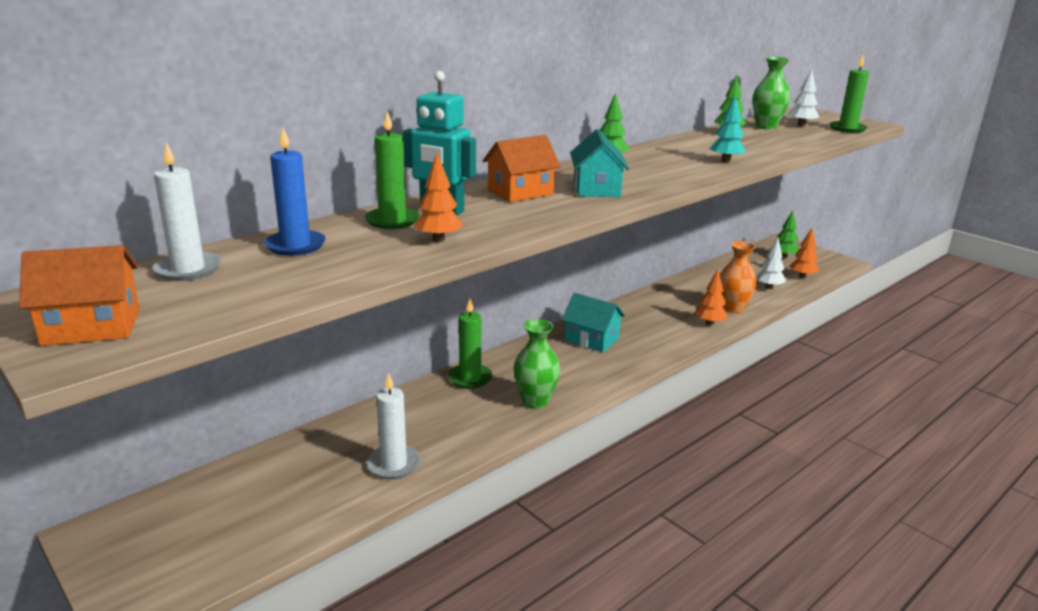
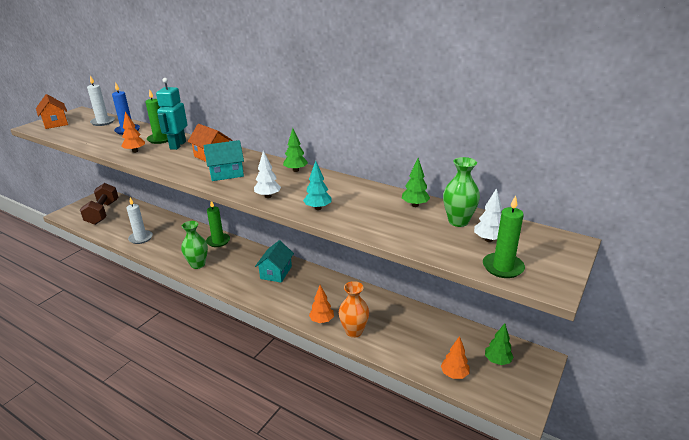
camera: 75 degrees right, 5 degrees up
(208, 528) = (103, 213): none -> brown dumbbell
(769, 287) = (412, 351): white tree -> white tree (268, 196)

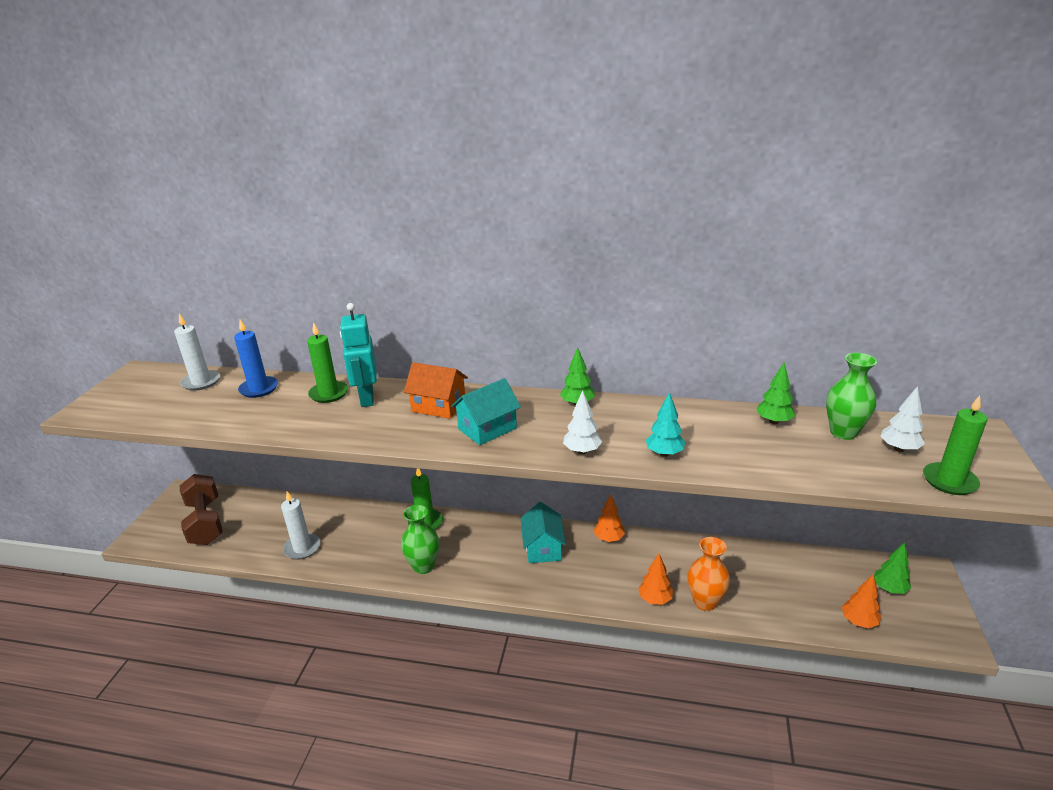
camera: 20 degrees left, 0 degrees up
(55, 123) = (117, 399): orange house -> none
(135, 151) = (309, 421): orange tree -> orange tree (609, 538)

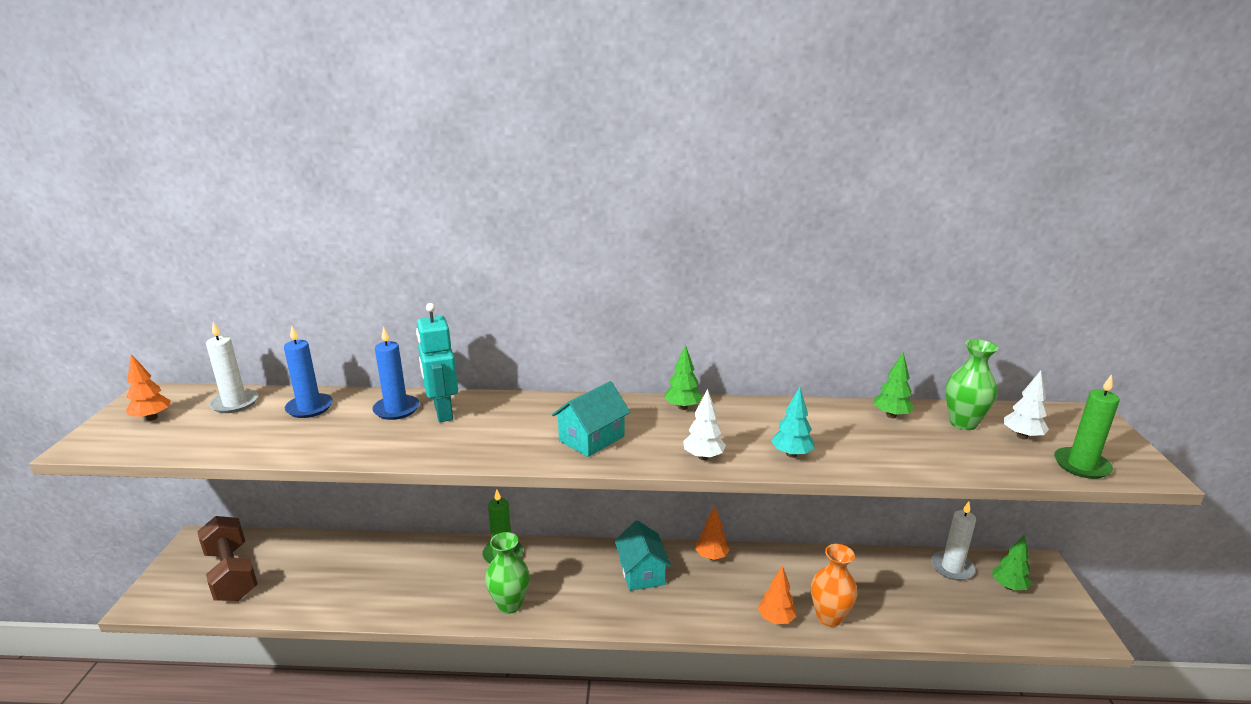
camera: 10 degrees left, 5 degrees down
(302, 548) = (360, 595): white candle -> white candle (952, 567)
(329, 394) = (396, 409): green candle -> blue candle
(438, 406) = (529, 417): orange house -> none
(858, 622) = (988, 624): orange tree -> orange tree (152, 418)

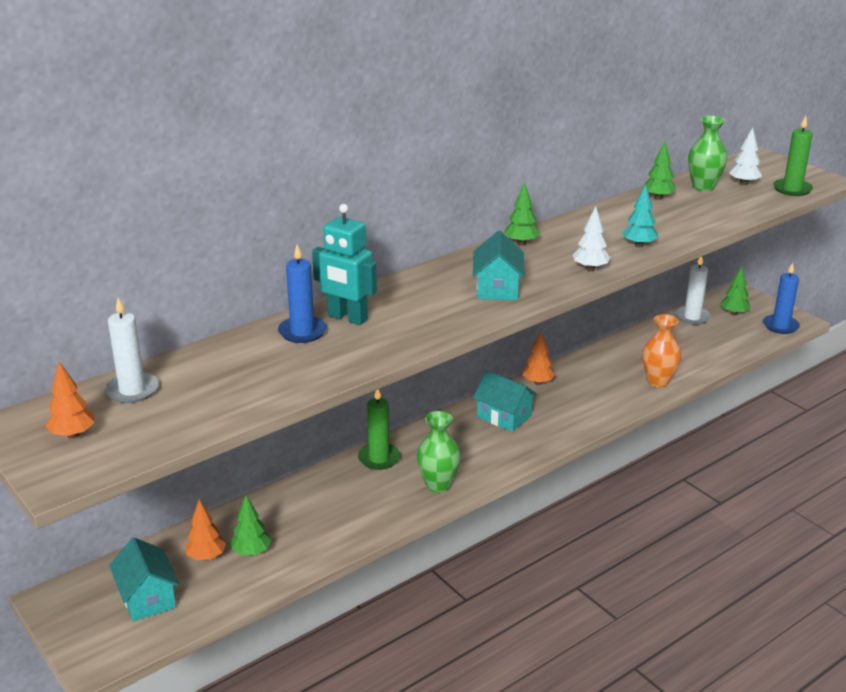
camera: 40 degrees left, 5 degrees up
(232, 574) = (147, 598): brown dumbbell -> turquoise house
(309, 408) = (218, 363): blue candle -> blue candle (780, 326)
(326, 579) = (251, 552): none -> green tree
(776, 619) = (629, 399): orange tree -> orange tree (206, 557)

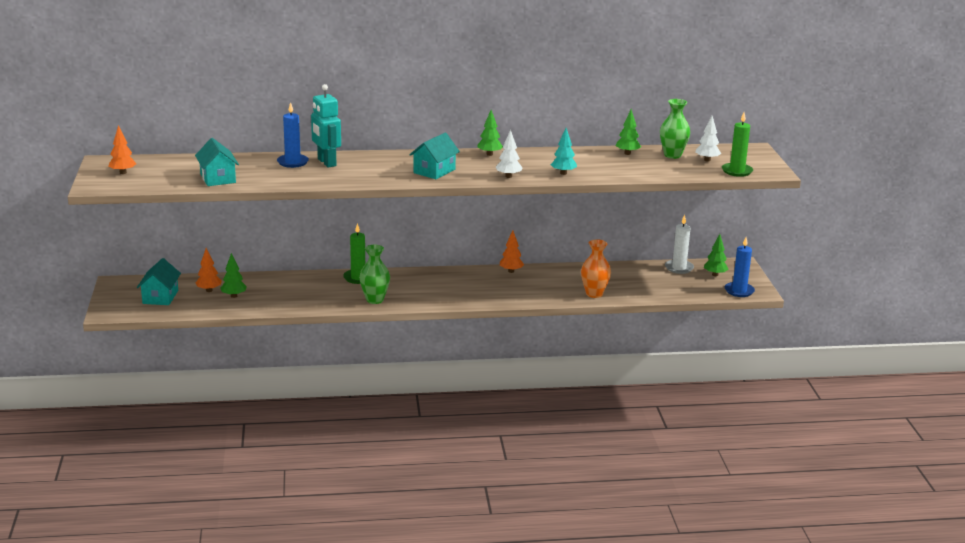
camera: 30 degrees right, 5 degrees down
(132, 390) = (173, 163): white candle -> none
(504, 416) = (463, 281): turquoise house -> turquoise house (218, 178)

